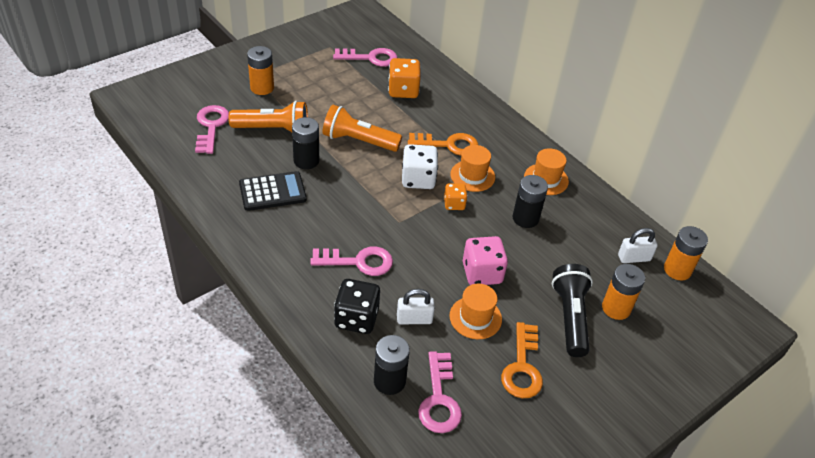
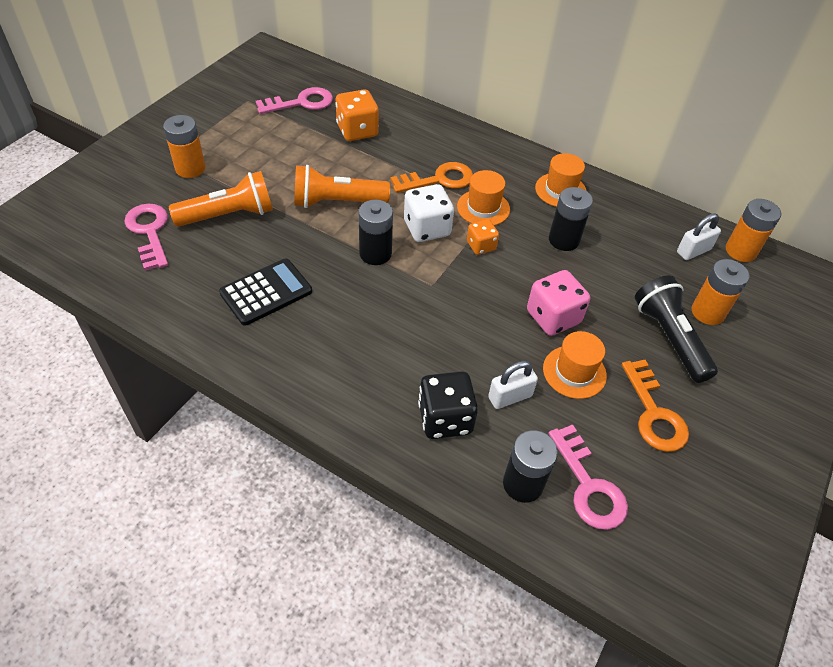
camera: 20 degrees left, 5 degrees up
(306, 161) = (288, 242): black battery -> black battery (375, 254)
(358, 262) = (411, 347): pink key -> none

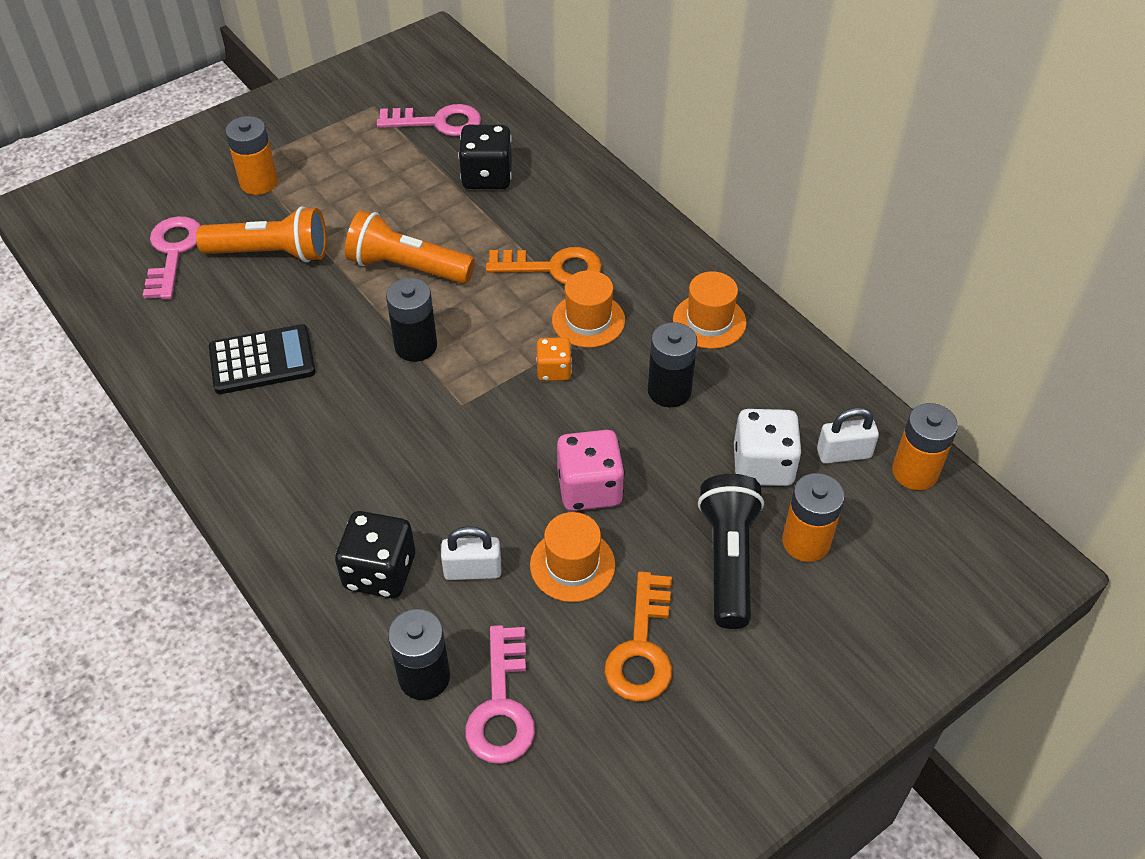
camera: 25 degrees right, 0 degrees up
(357, 131) = (487, 176): orange dice -> black dice
(427, 228) = (499, 329): white dice -> white dice (763, 465)

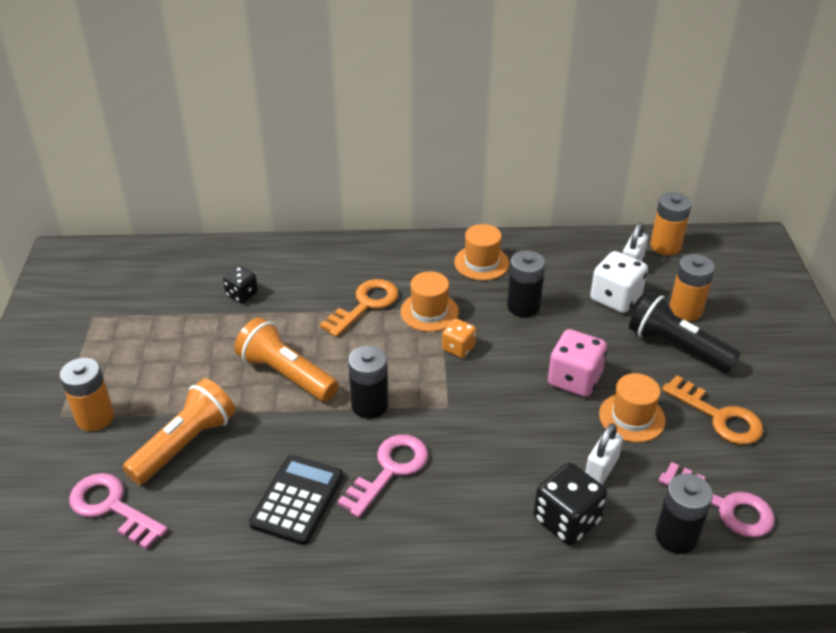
camera: 55 degrees left, 10 degrees down
(407, 267) = (286, 374): orange flashlight -> orange flashlight turned 75 degrees clockwise
(438, 122) = (156, 292): pink key -> pink key (389, 470)
(487, 176) = (242, 294): black dice -> black dice, size x0.60

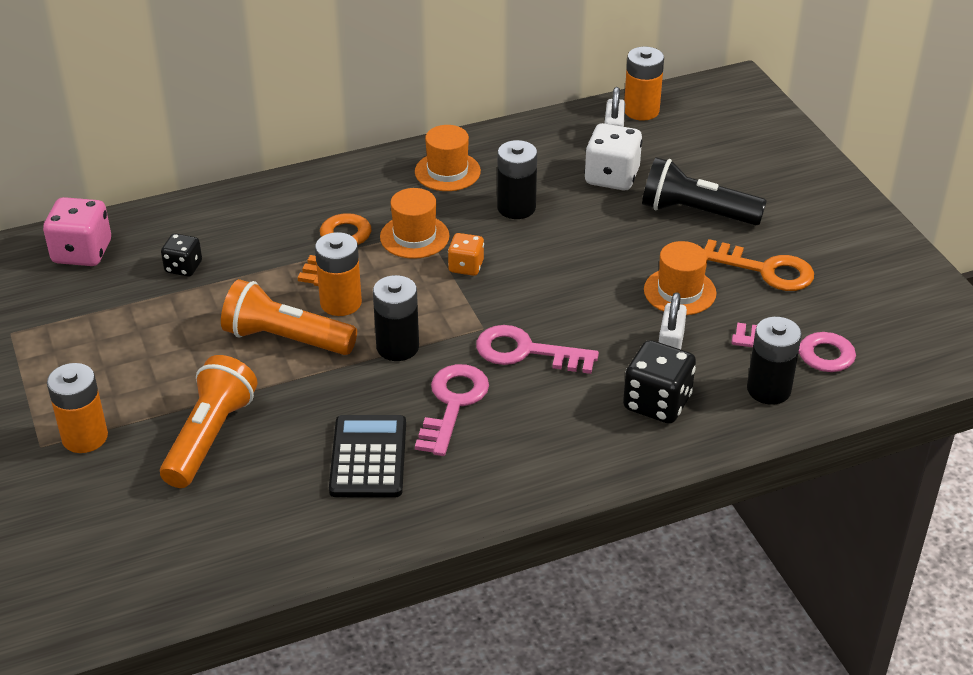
camera: 20 degrees left, 0 degrees up
(112, 507) = (163, 519): pink key -> pink key (526, 352)
(574, 379) = (605, 269): pink dice -> pink dice (82, 252)
(685, 310) = (690, 173): orange battery -> orange battery (341, 303)

